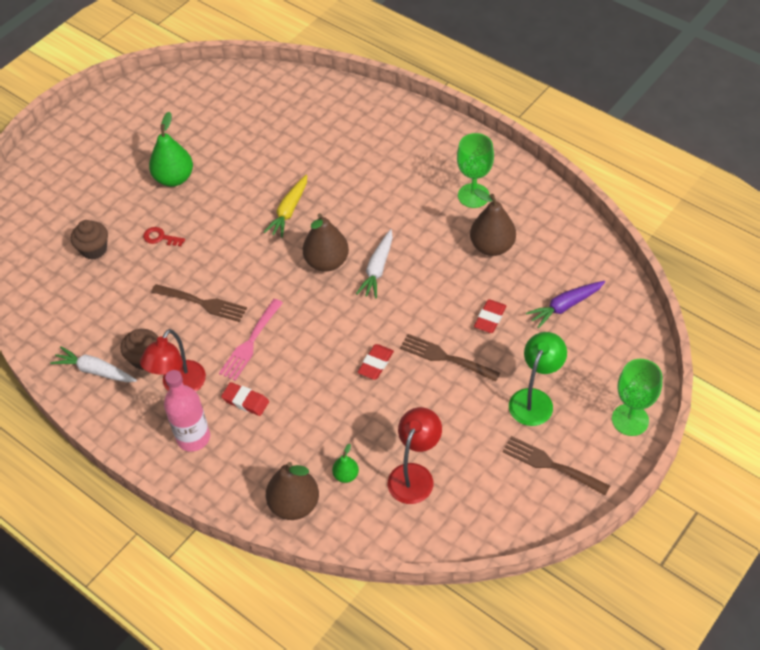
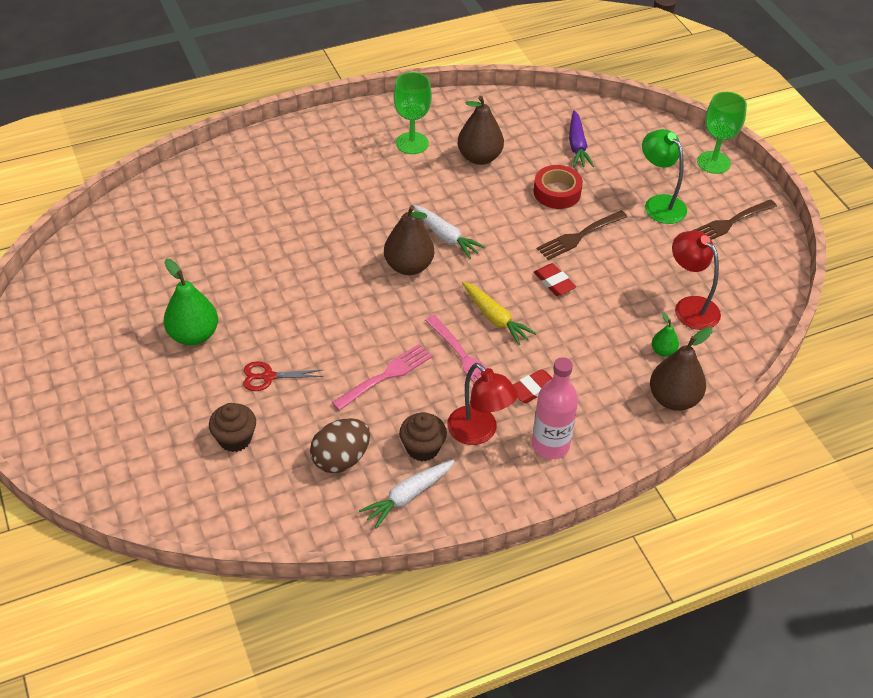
camera: 65 degrees left, 5 degrees down
(108, 316) = (341, 459): none -> brown egg
(160, 238) = (268, 377): red key -> red scissors
(202, 303) = (386, 376): brown fork -> pink fork
(289, 211) = (320, 266): yellow carrot -> yellow carrot (495, 318)
(490, 318) = (557, 192): red eraser -> red tape

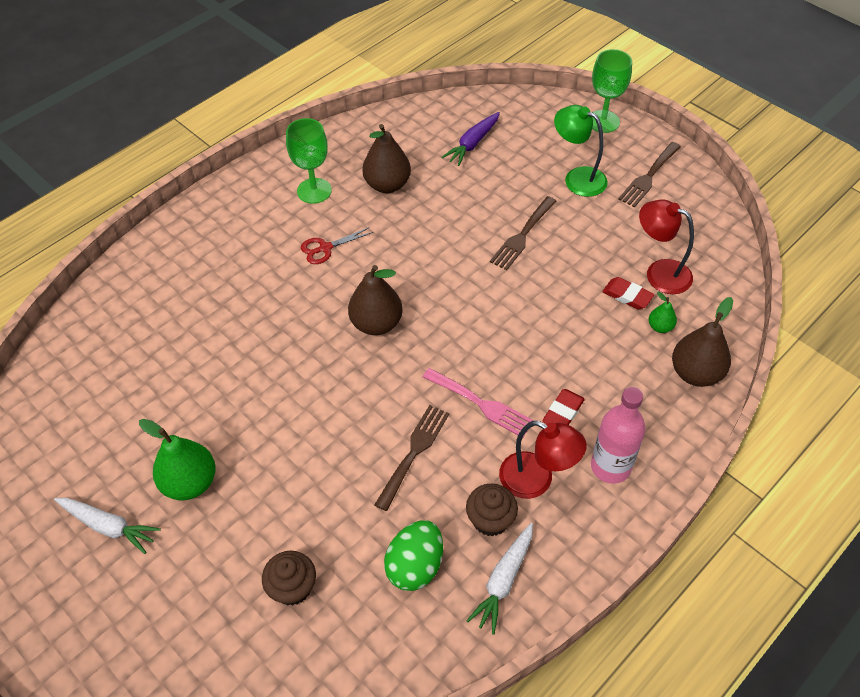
camera: 20 degrees left, 5 degrees up
(268, 377) = (293, 500): red scissors -> red scissors (325, 248)
(341, 459) = (415, 566): brown egg -> green egg
(386, 376) = (414, 452): pink fork -> brown fork
(445, 236) = (396, 279): white carrot -> white carrot (108, 526)
(495, 318) = (488, 349): yellow carrot -> none
(554, 282) = (524, 291): red eraser -> red eraser (627, 295)
(557, 192) = (478, 197): red tape -> none
(577, 146) = (473, 143): purple carrot -> purple carrot turned 60 degrees clockwise

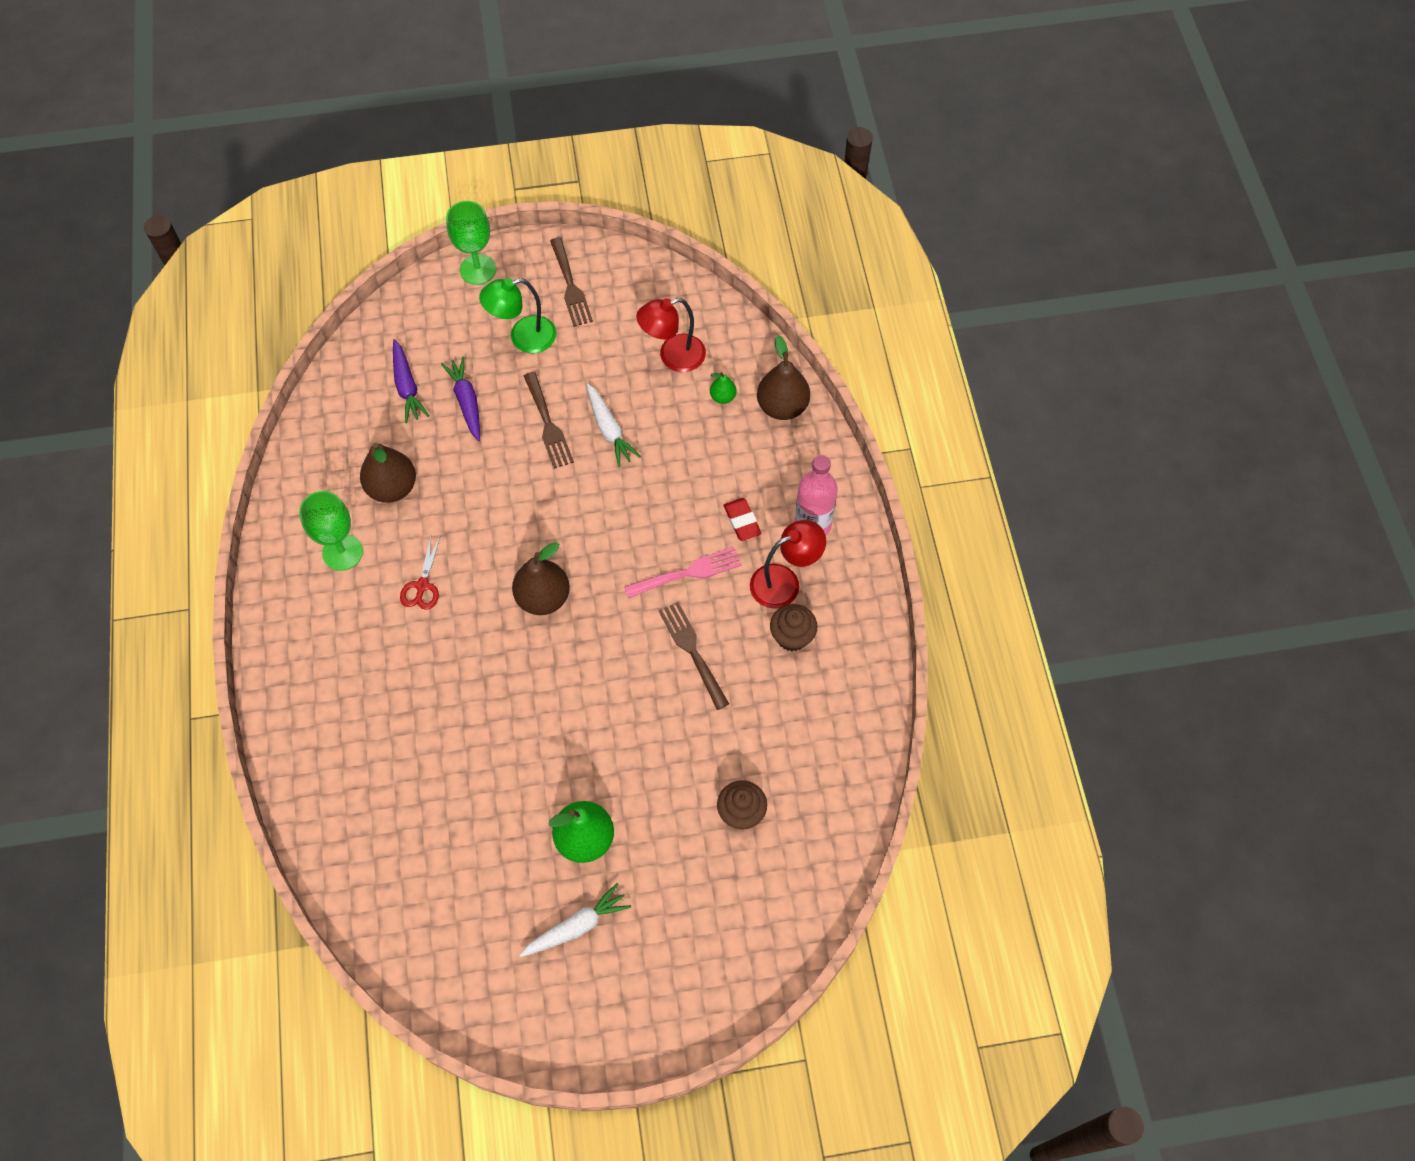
camera: 55 degrees left, 10 degrees up
(415, 566) = (789, 714): green egg -> none
(493, 181) = (466, 402): none -> purple carrot
(503, 580) = (846, 661): white carrot -> white carrot (609, 429)
(627, 295) = (675, 396): red eraser -> none

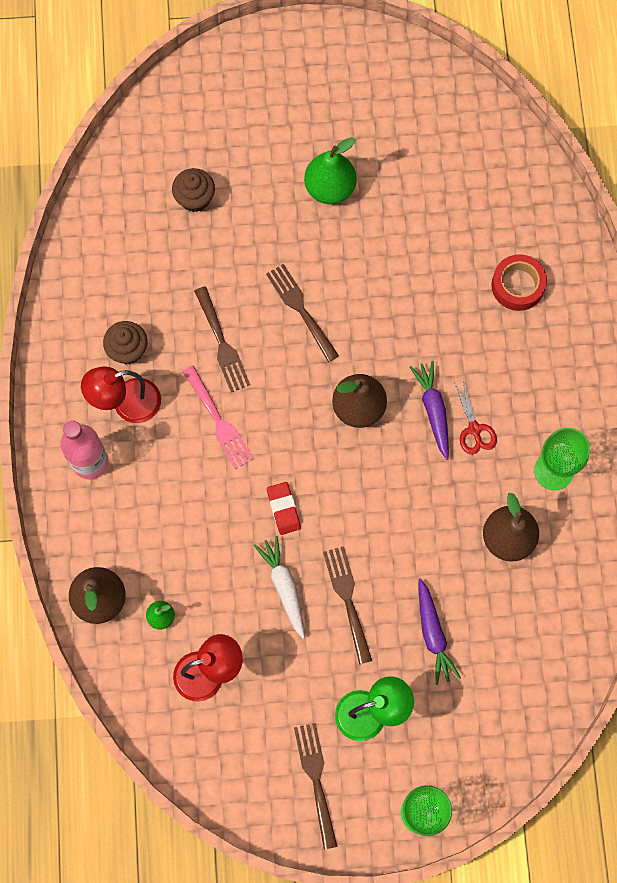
camera: 175 degrees left, 10 degrees up
(369, 741) = (517, 285): none -> red tape
(407, 386) = (497, 659): purple carrot -> purple carrot (433, 411)
(422, 586) = (474, 429): red scissors -> red scissors turned 150 degrees clockwise
(576, 926) = (340, 121): white carrot -> none
(610, 695) = (301, 309): none -> brown fork
(687, 573) = (218, 421): pink fork -> pink fork turned 105 degrees counterclockwise
(742, 521) = (159, 471): red eraser -> red eraser (283, 509)

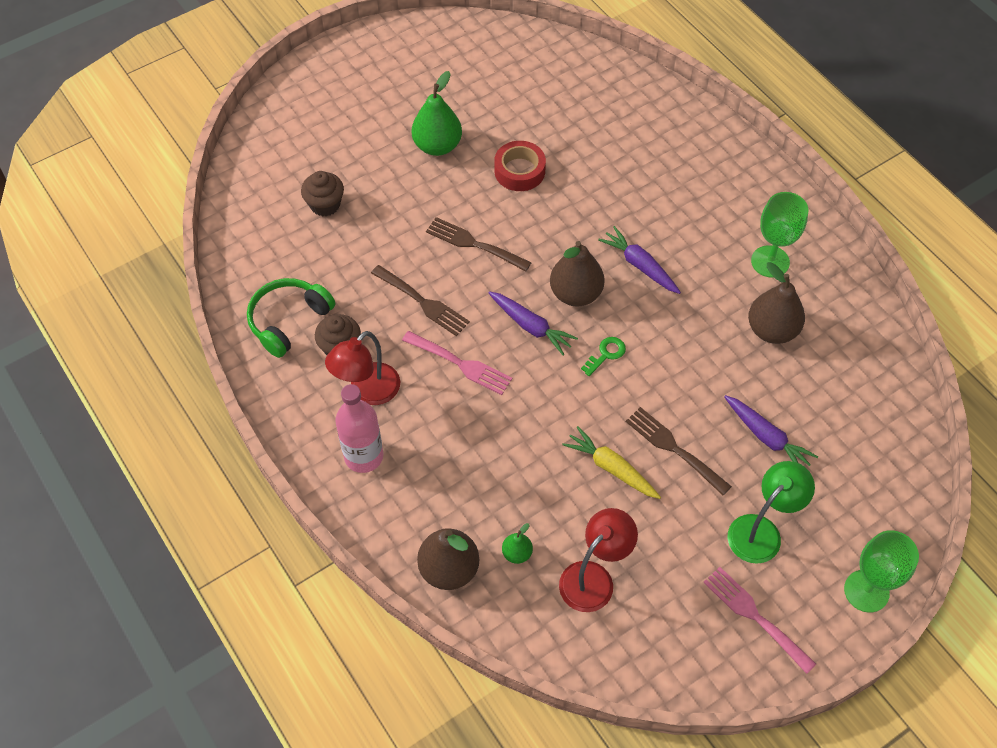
camera: 30 degrees left, 15 degrees down
(100, 300) = (288, 321): none -> green headphones
(283, 509) = (566, 405): red eraser -> none
(284, 587) = (611, 468): white carrot -> yellow carrot
(300, 418) = (530, 326): none -> purple carrot
(316, 779) = (755, 616): brown fork -> pink fork
(347, 480) = (606, 354): none -> green key
(474, 429) = (683, 263): red scissors -> none
(517, 285) = (641, 144): red tape -> red tape (519, 171)

